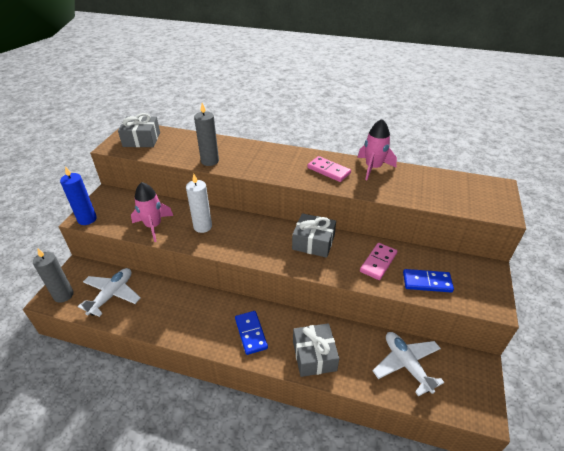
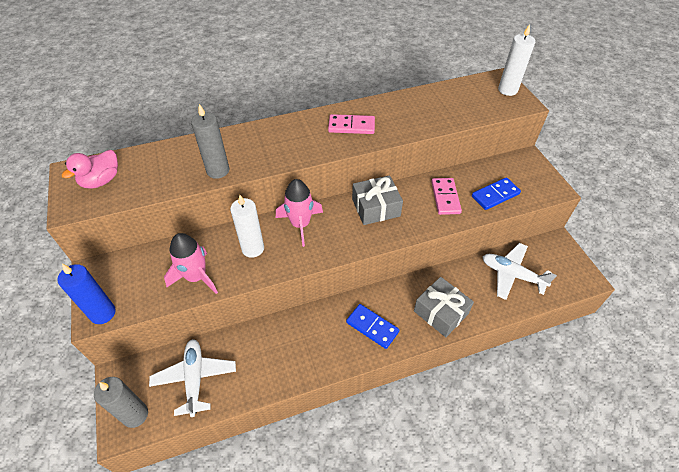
camera: 35 degrees left, 10 degrees up
(141, 139) = (101, 181): grey gift -> pink duck
(373, 168) = (388, 105): pink rocket -> pink rocket (300, 224)
(497, 197) = (507, 90): none -> white candle

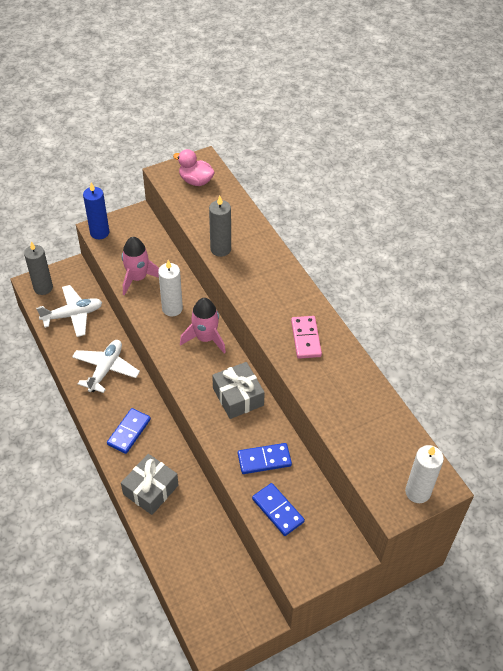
camera: 80 degrees right, 0 degrees up
(445, 197) = (264, 460): pink domino -> blue domino
(512, 275) = (206, 560): white plane -> white plane (106, 369)

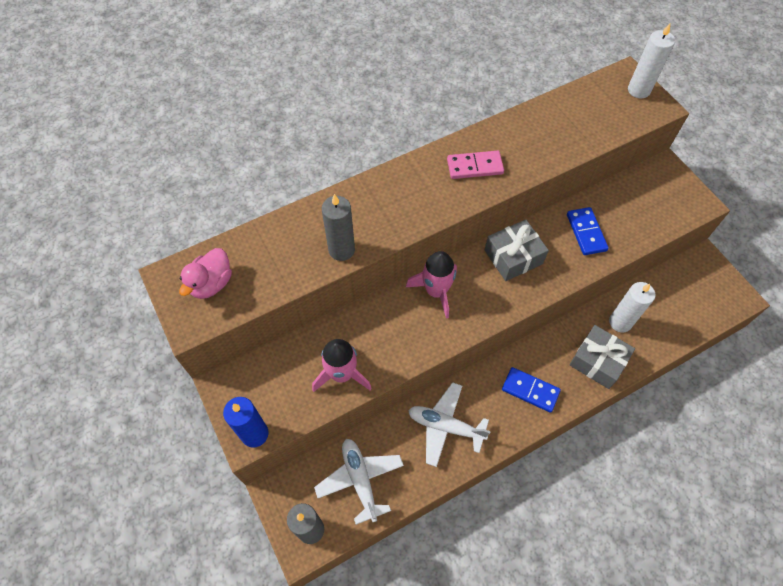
camera: 90 degrees left, 10 degrees up
(172, 308) = (392, 330): white candle -> white candle (620, 322)
(278, 510) = (639, 221): blue domino -> none

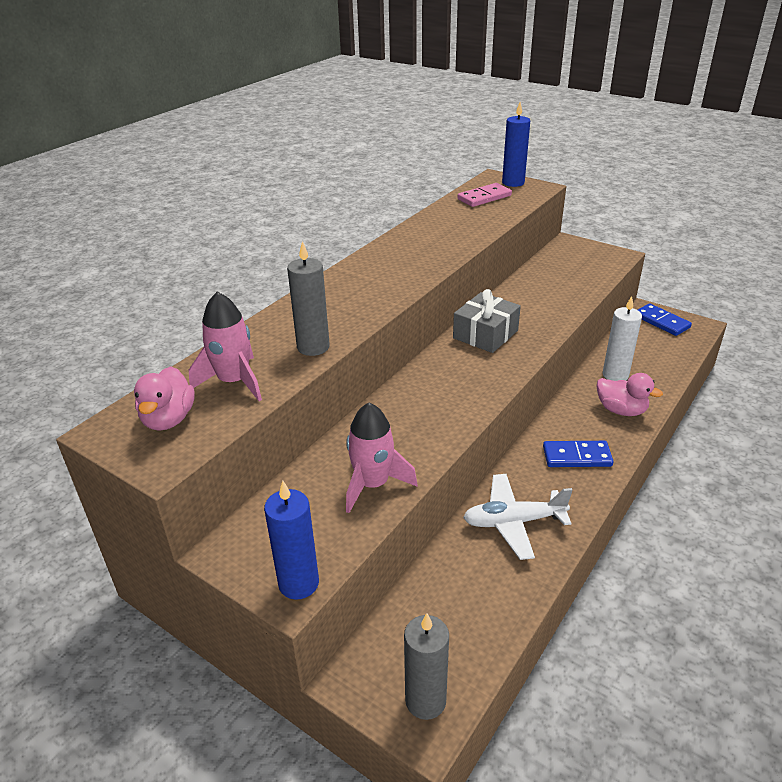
camera: 25 degrees left, 25 degrees down
(360, 480) = (452, 616): white plane -> none
(436, 291) = (428, 382): pink rocket -> pink rocket (234, 382)
(475, 167) = (408, 257): pink domino -> pink domino (484, 197)
(586, 232) = (538, 299): blue domino -> blue domino (661, 322)
(598, 361) = (621, 410): grey gift -> pink duck
(638, 90) = (513, 183): white candle -> blue candle

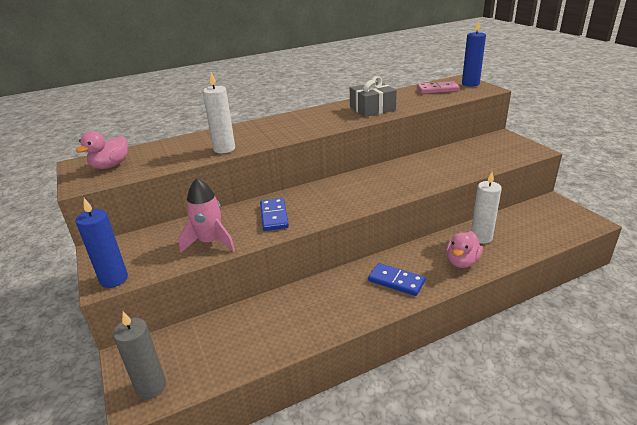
camera: 30 degrees right, 5 degrees down
(234, 382) = (162, 156): pink rocket -> none
(313, 347) = (224, 149): grey candle -> white candle
(485, 334) = (376, 178): grey gift -> grey gift (372, 108)
(513, 522) = (310, 306): white plane -> none
(621, 410) = (462, 262): pink duck -> pink duck turned 60 degrees clockwise
(661, 322) = (558, 212): blue domino -> blue domino (274, 216)

